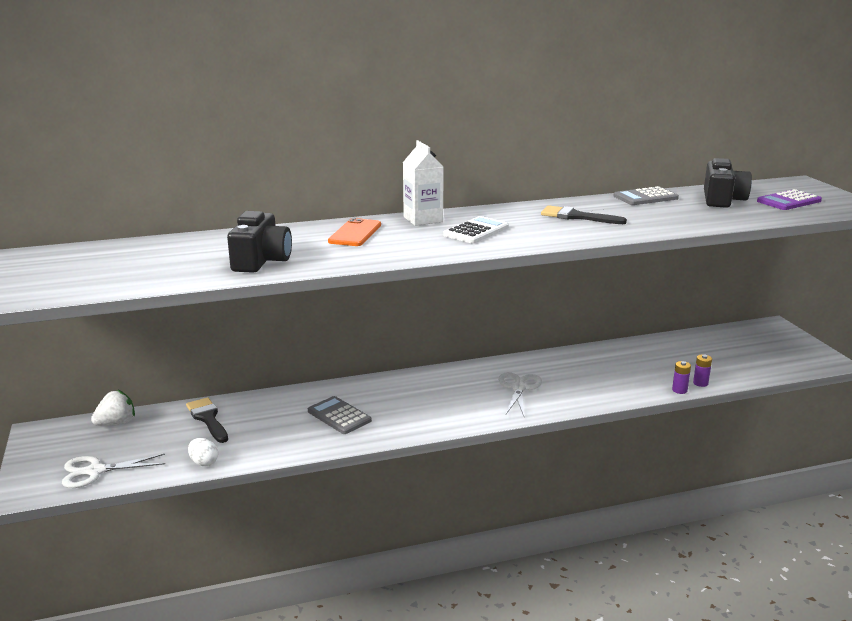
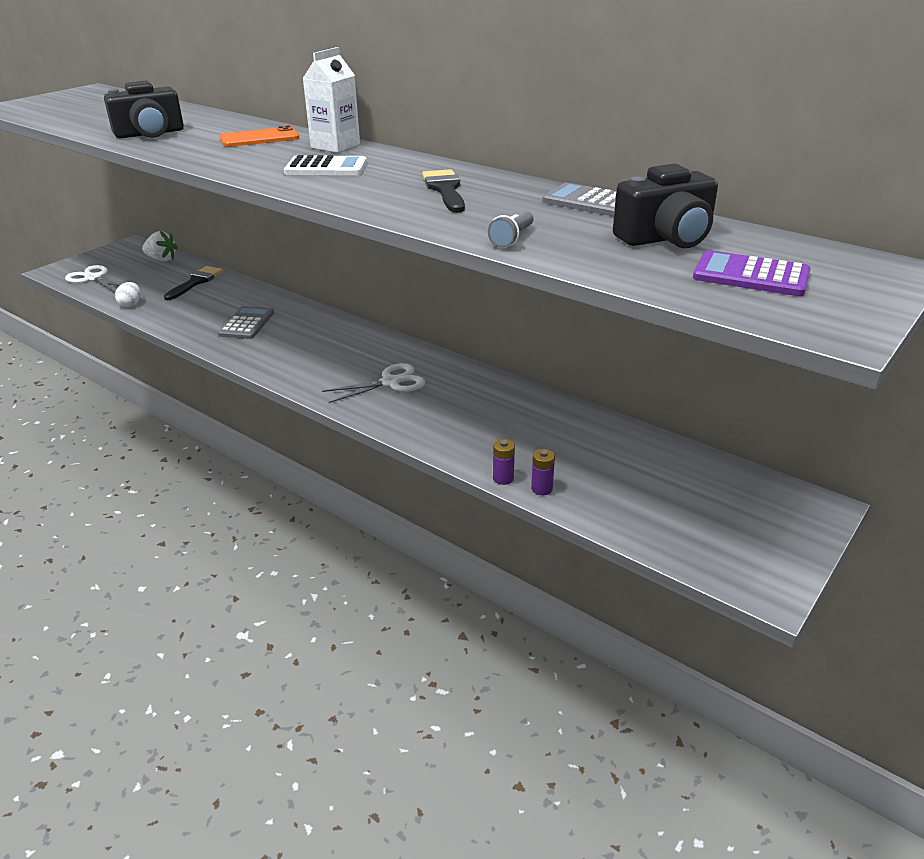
camera: 55 degrees right, 10 degrees up
(687, 223) = (512, 238): none -> grey flashlight

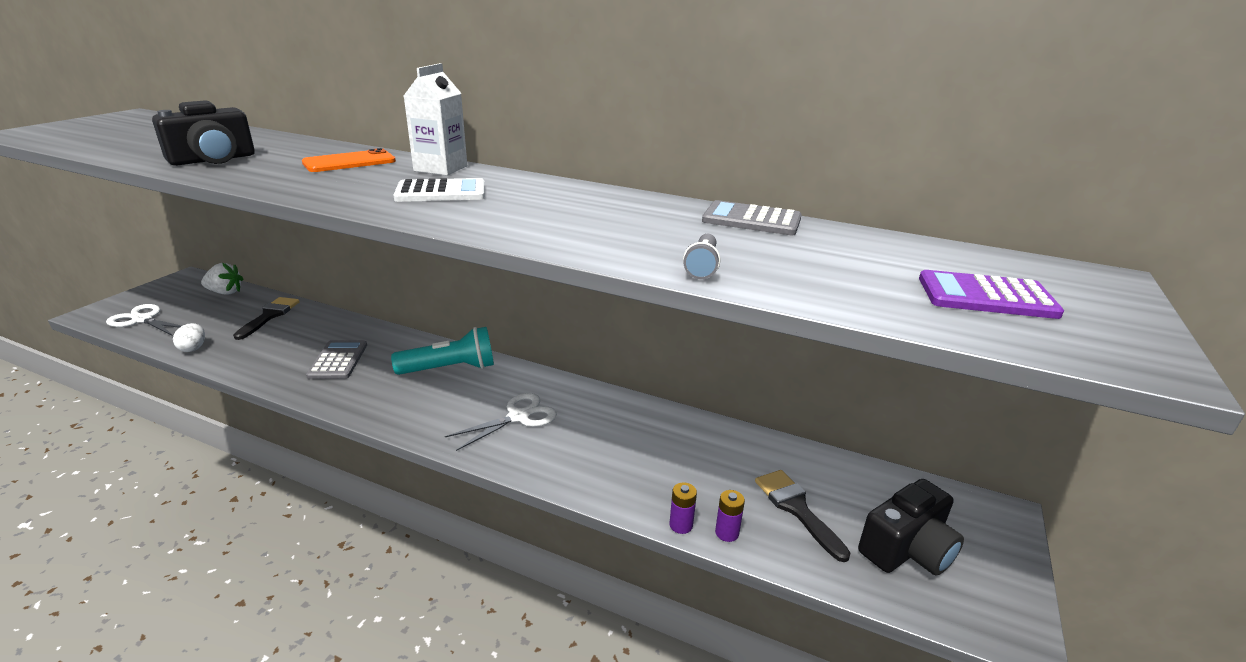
camera: 15 degrees left, 5 degrees down
(342, 338) = (450, 369): none -> turquoise flashlight
(445, 190) = (589, 212): black brush -> black brush (796, 509)
(666, 238) = (861, 257): black camera -> black camera (907, 549)

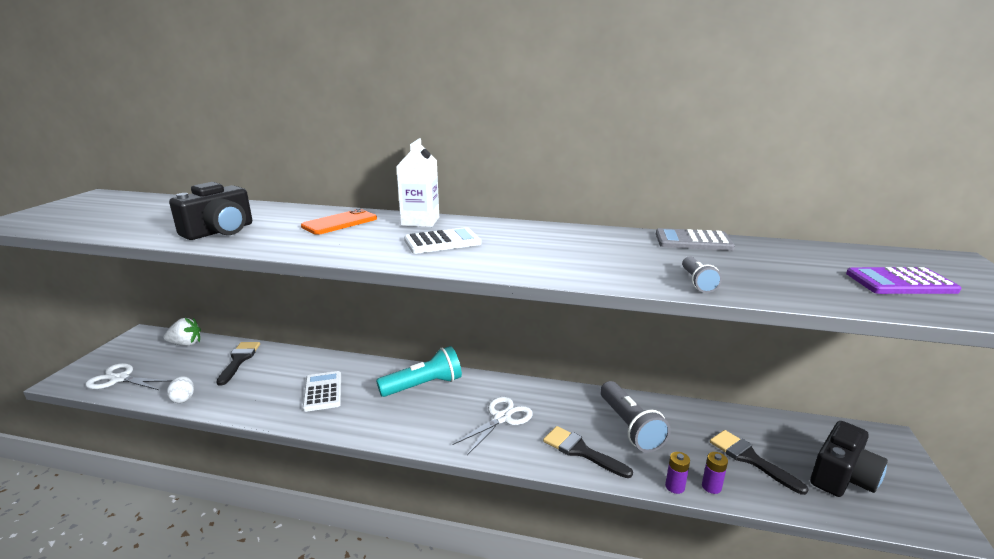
camera: 10 degrees left, 5 degrees down
(338, 360) = (323, 391): grey calculator -> white calculator
(590, 467) = (581, 451): none -> black brush
(665, 449) = (629, 427): none -> grey flashlight

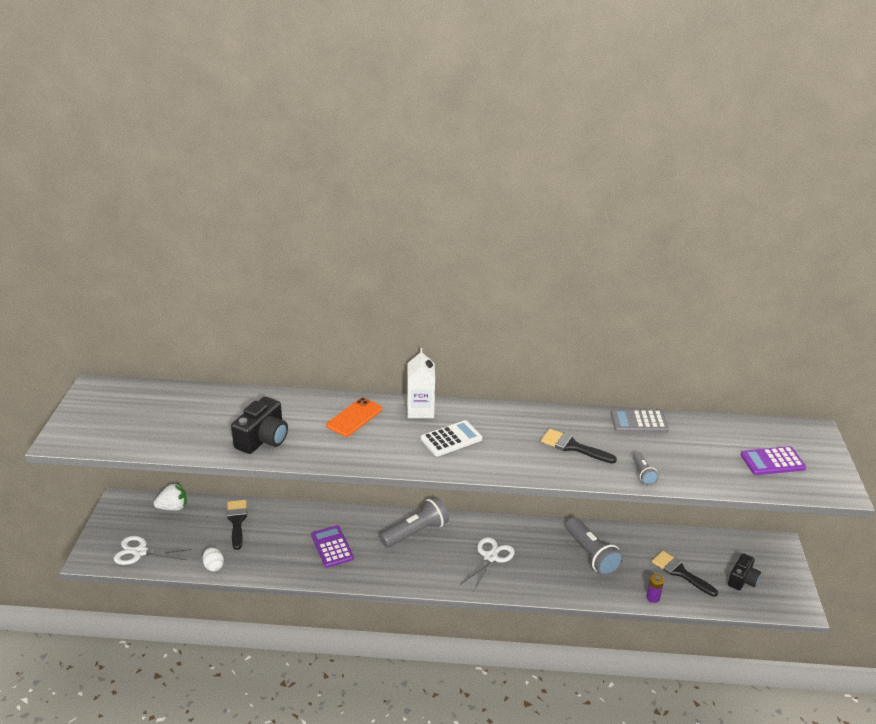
camera: 10 degrees left, 10 degrees up
(323, 391) = (332, 547): white calculator -> purple calculator
(423, 385) = (416, 532): turquoise flashlight -> grey flashlight
(581, 451) = (557, 579): black brush -> black brush (573, 447)
(674, 486) = (627, 600): purple battery -> none
(842, 476) = (742, 580): black camera -> black camera, size x0.66

